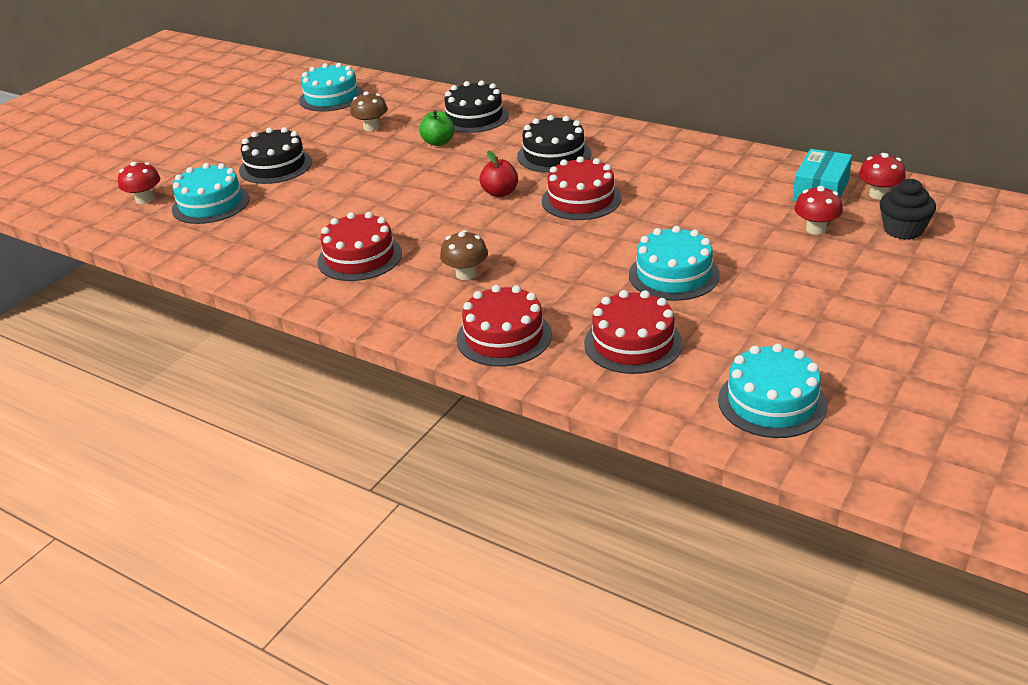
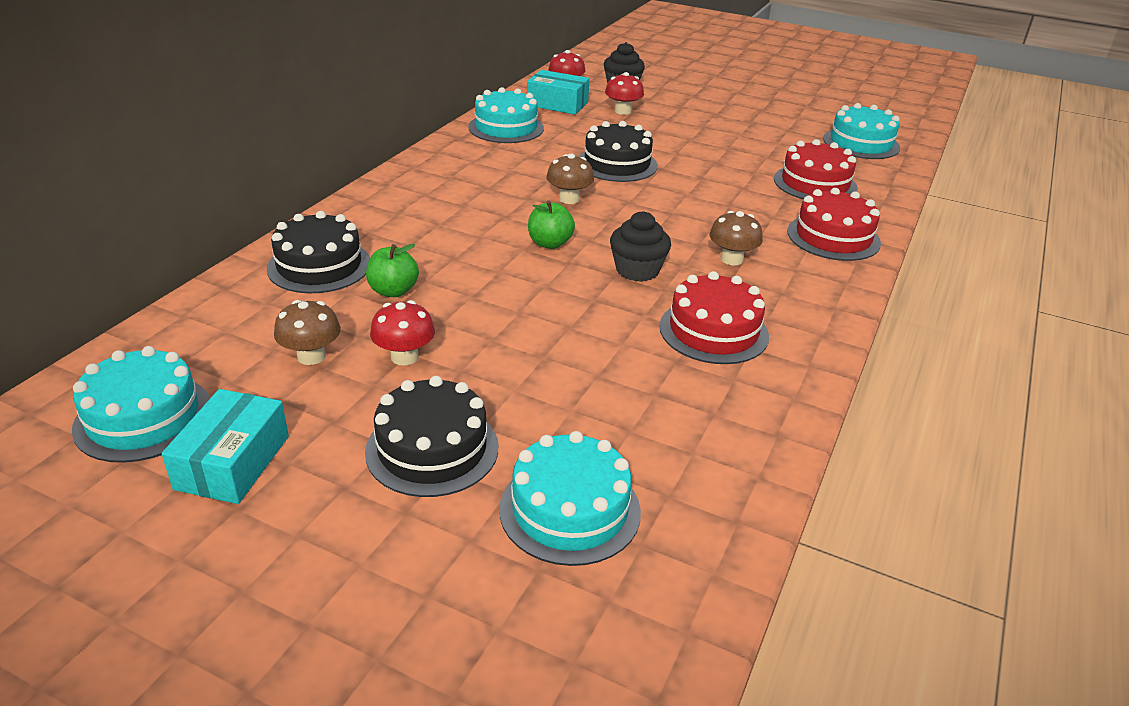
camera: 100 degrees left, 0 degrees up
(144, 199) = (546, 624): red mushroom -> red mushroom (404, 357)
(288, 121) = (233, 462): none -> turquoise box
(453, 229) = (637, 270): none -> black cupcake
(500, 193) = (550, 243): red apple -> green apple
(554, 155) = (457, 212): black cake -> black cake (617, 164)
(581, 200) = (569, 199): red cake -> brown mushroom
(673, 275) = (706, 164): turquoise cake -> turquoise cake (506, 128)

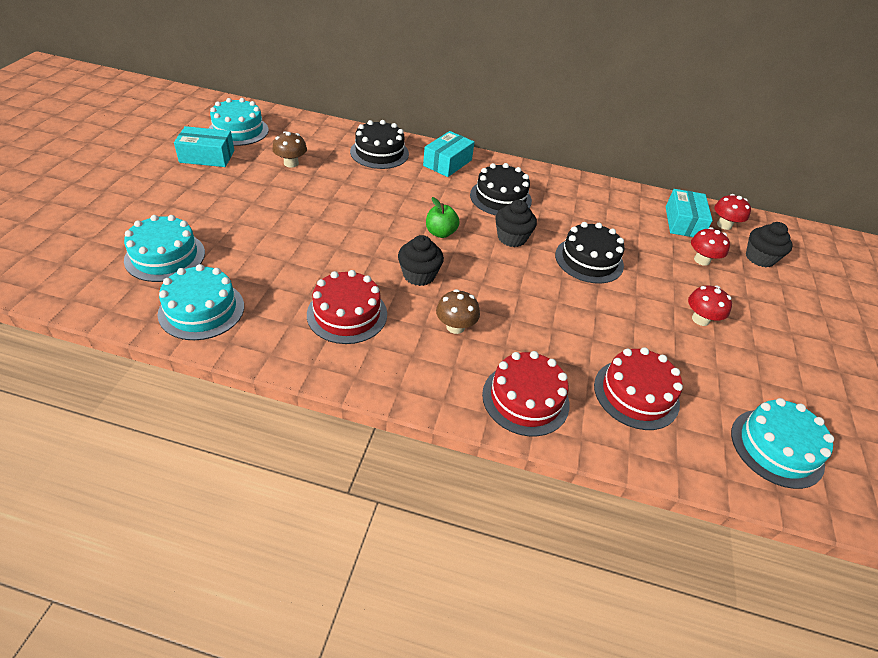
camera: 75 degrees right, 10 degrees up
(377, 214) = (447, 163): none -> turquoise box
(393, 291) = (360, 179): green apple -> none
(404, 357) = (295, 191): red mushroom -> red mushroom (700, 319)
(432, 449) = (215, 208): black cake -> black cake (500, 198)
(506, 128) = (614, 200): turquoise cake -> turquoise cake (201, 310)
(569, 199) = (512, 238): brown mushroom -> black cupcake

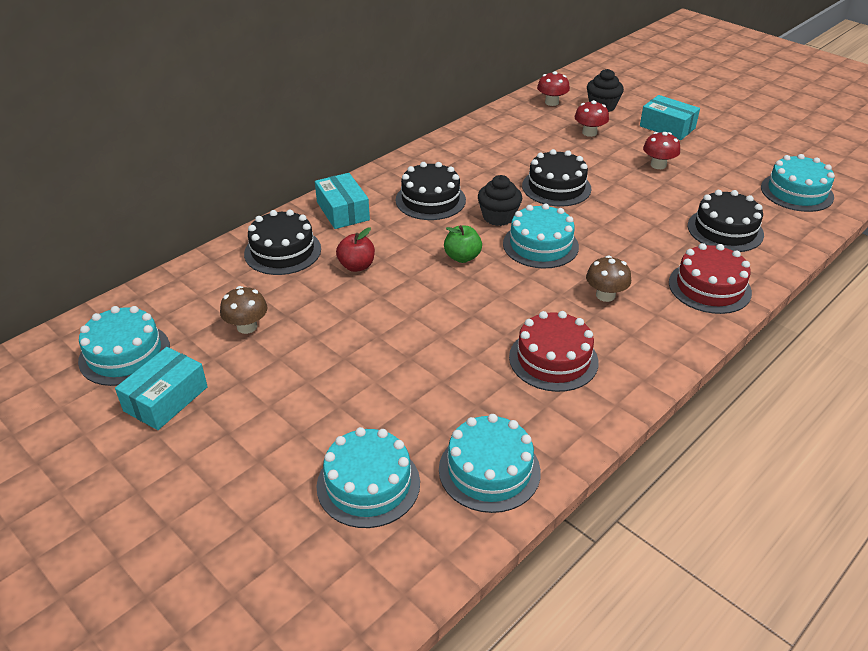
camera: 55 degrees left, 5 degrees down
(388, 187) = (356, 266): none -> red apple
(419, 275) = (520, 293): black cupcake -> none
(494, 271) = (540, 245): none -> turquoise cake
(636, 394) = (725, 230): red cake -> black cake
(683, 222) = (536, 119): turquoise box -> turquoise box (667, 127)

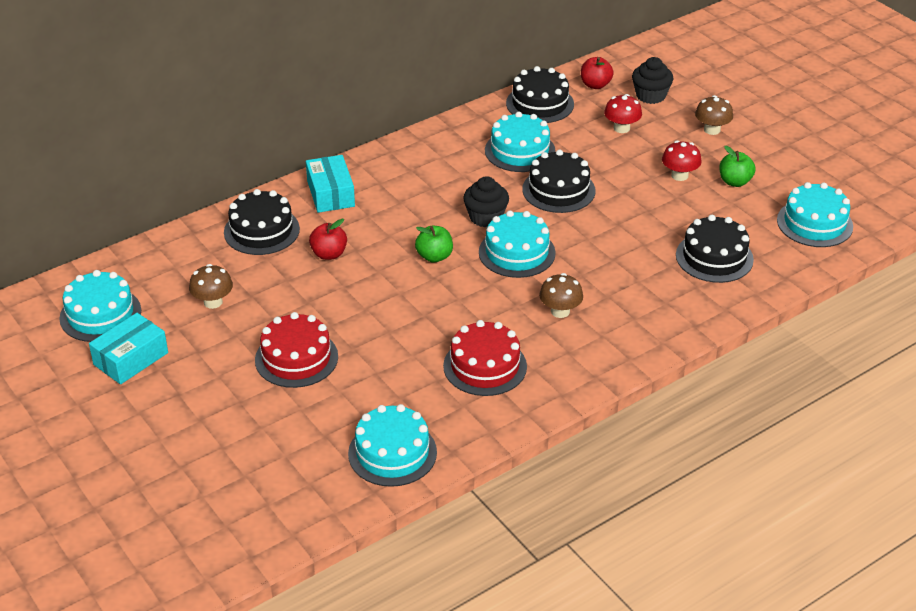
camera: 10 degrees right, 0 degrees up
(368, 484) = (287, 450): turquoise cake -> turquoise cake (520, 151)
(430, 200) = (422, 191): black cake -> black cake (540, 103)
(551, 102) = (595, 85): red mushroom -> red apple
(667, 127) = (712, 130): turquoise box -> brown mushroom
(708, 165) = (735, 182): none -> green apple
(709, 287) = (667, 315): red cake -> red cake (296, 358)

